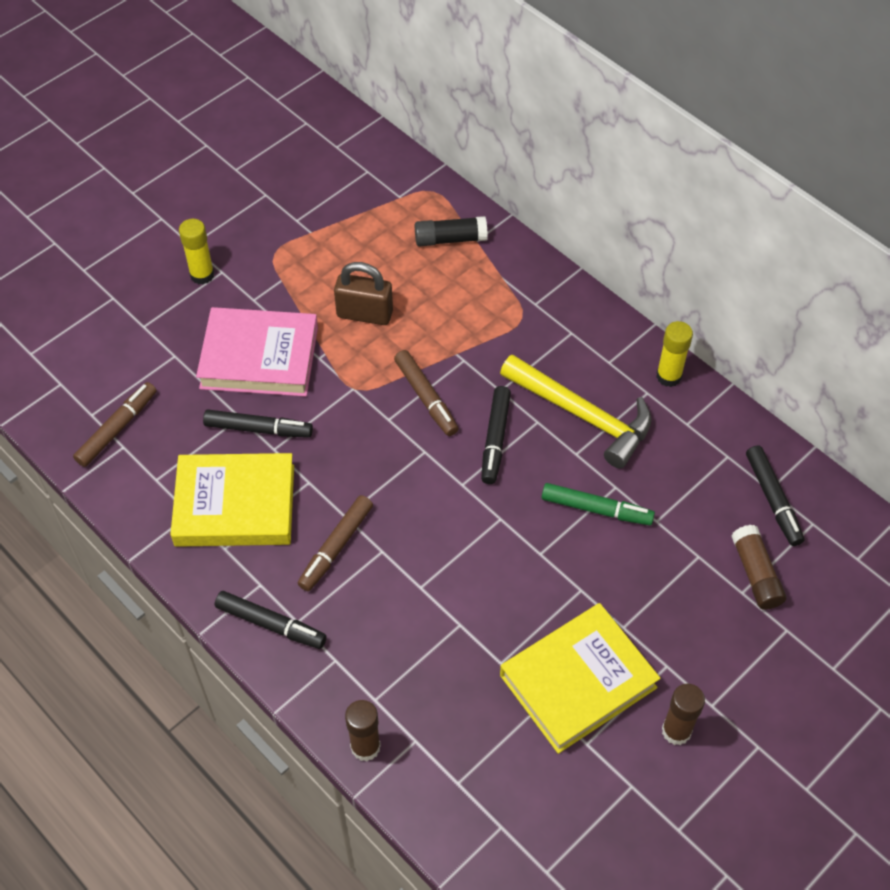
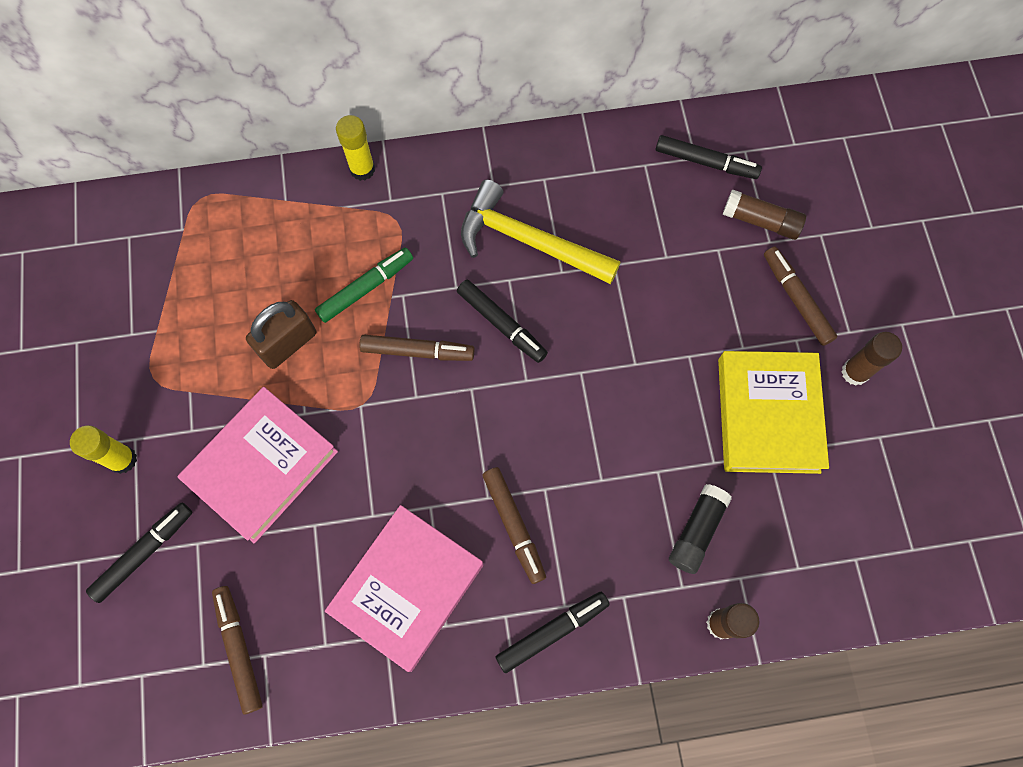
camera: 55 degrees left, 15 degrees up
(235, 505) = (407, 588): yellow book -> pink book
(258, 429) = (340, 516): black marker -> black marker (144, 553)
(450, 239) = (266, 219): black glue stick -> black glue stick (697, 531)
(582, 415) = (529, 241): yellow hammer -> yellow hammer turned 135 degrees counterclockwise
(596, 509) = (624, 293): green marker -> green marker (366, 288)
(668, 376) = (541, 152): yellow glue stick -> yellow glue stick (362, 169)
(705, 644) = (796, 299): none -> brown marker

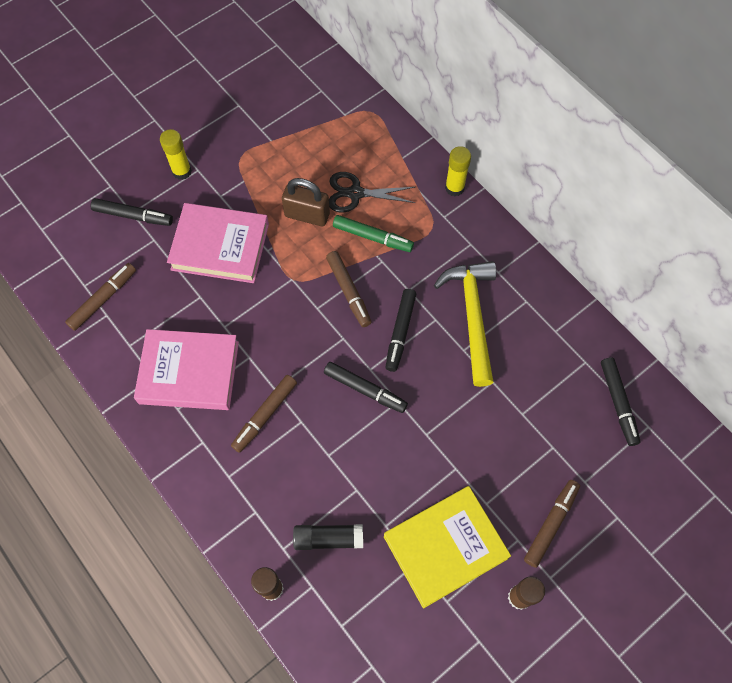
camera: 60 degrees right, 5 degrees down
(296, 276) = (355, 193): none -> black scissors
(552, 631) = (207, 477): black marker -> black marker (365, 389)
(760, 221) = (597, 466): brown glue stick -> none

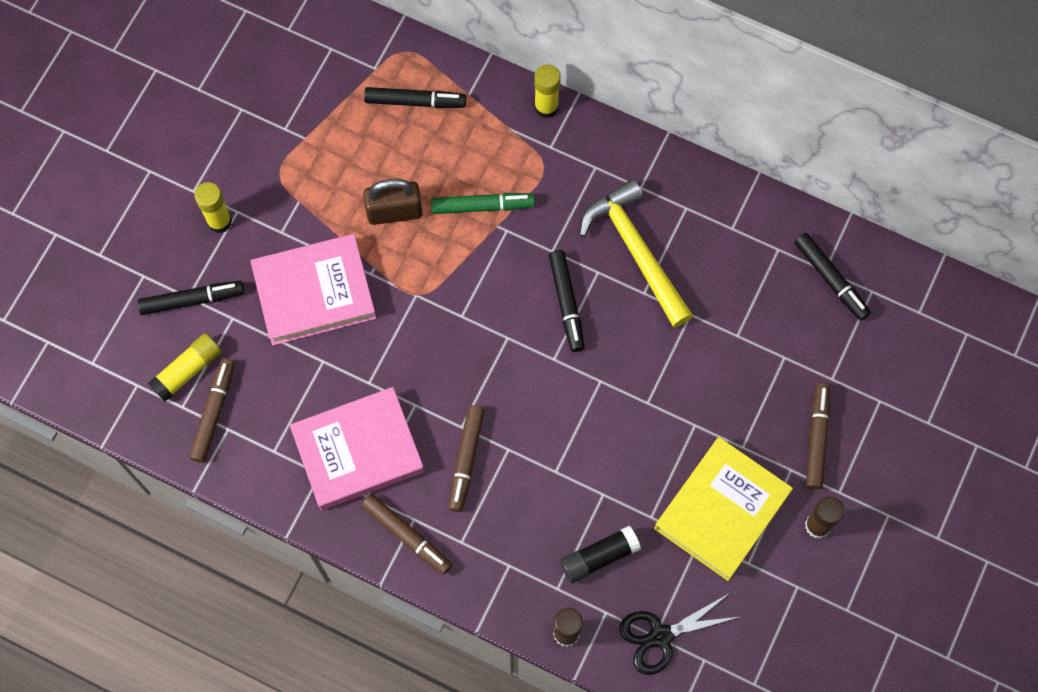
camera: 25 degrees left, 5 degrees up
(102, 262) = (187, 370): none -> yellow glue stick
(349, 291) = (487, 282): brown marker -> brown marker (407, 536)
(355, 193) = (436, 162): black scissors -> black scissors (660, 636)
(365, 389) = (560, 384): black marker -> black marker (415, 101)

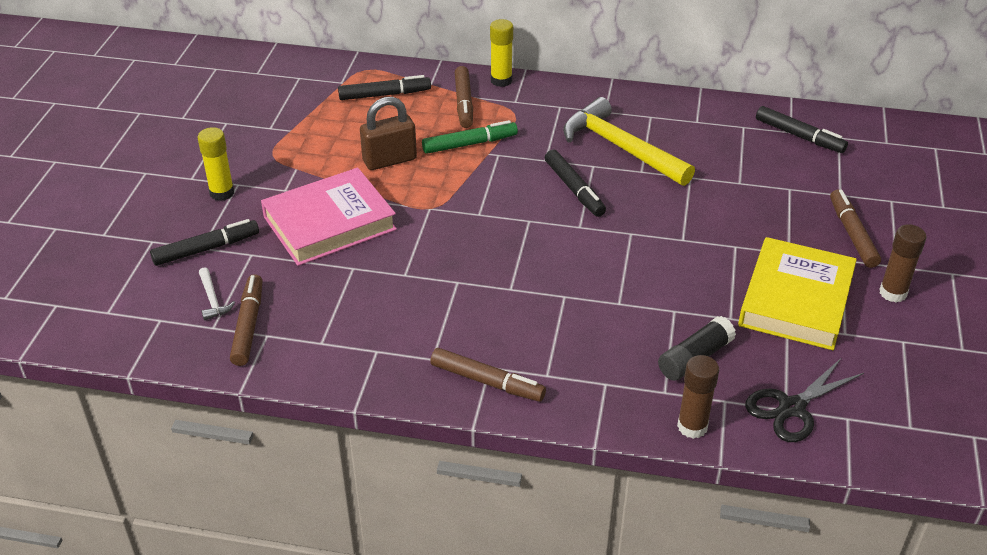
camera: 15 degrees left, 30 degrees down
(187, 370) = (213, 299): yellow glue stick -> white hammer
(358, 451) = (411, 326): pink book -> none
(466, 460) = (525, 311): brown marker -> brown marker (464, 103)

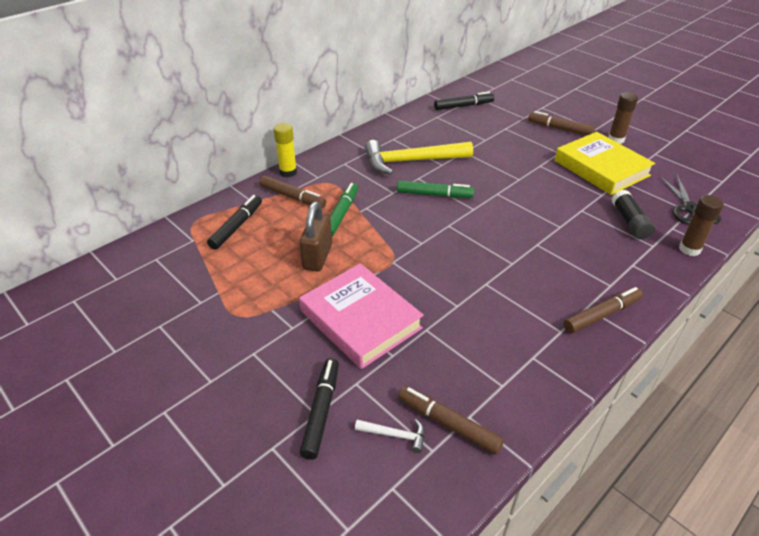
camera: 55 degrees left, 0 degrees up
(222, 193) = (254, 368): yellow glue stick -> none
(329, 223) = (360, 319): pink book -> pink book turned 45 degrees counterclockwise
(574, 189) = (434, 195): black marker -> green marker

